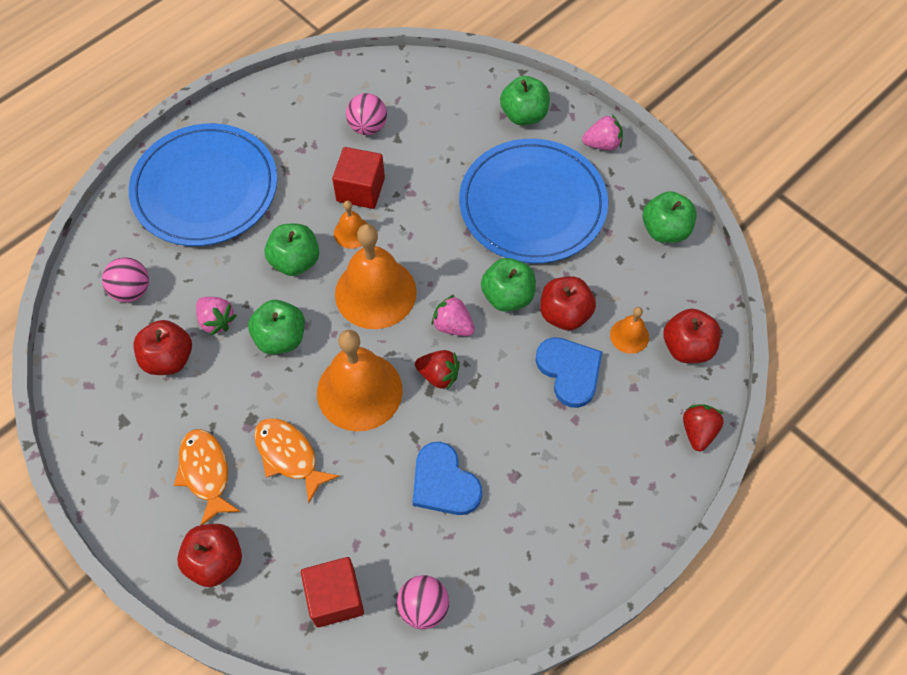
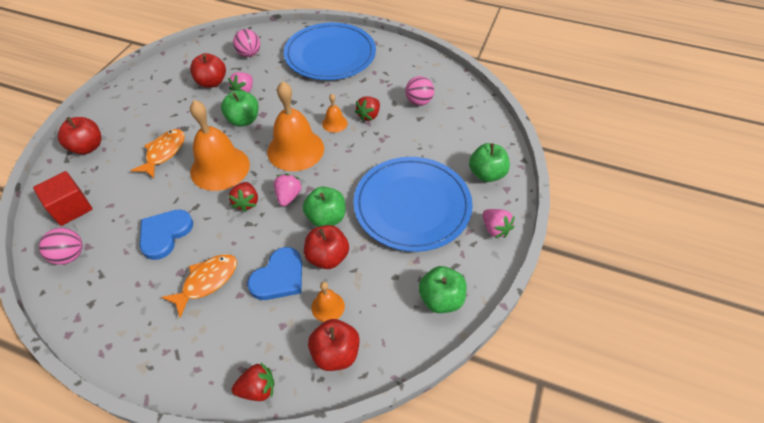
camera: 65 degrees right, 10 degrees down
(206, 473) = (143, 123): orange fish -> orange fish (207, 281)
(295, 261) = (300, 107): green apple -> none
(360, 190) = (369, 115): red cube -> red strawberry

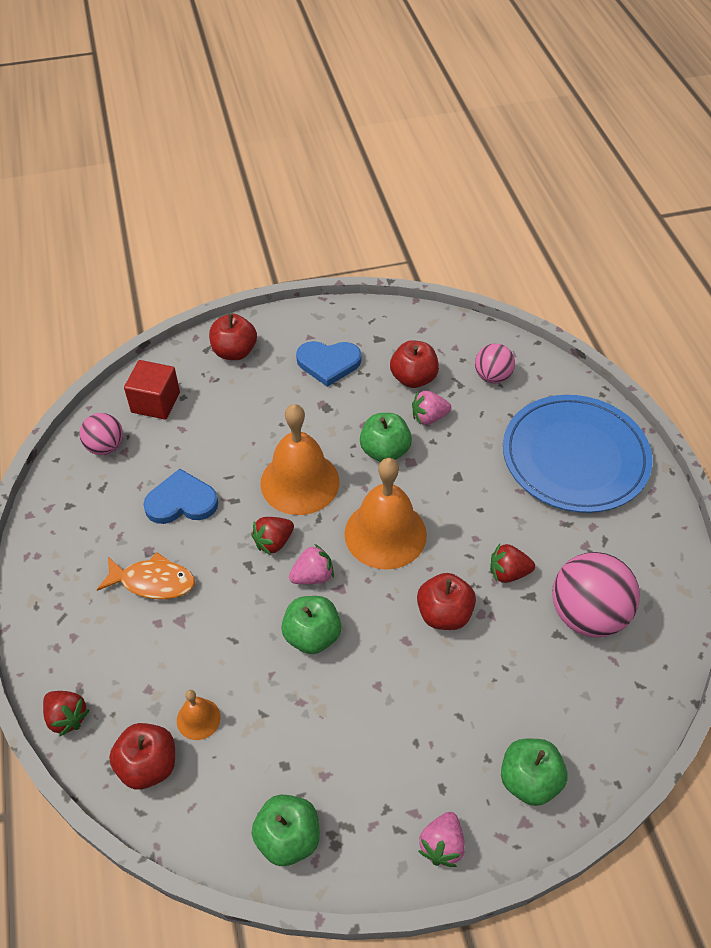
camera: 55 degrees right, 0 degrees up
(164, 153) = (279, 418): orange fish -> none
(279, 277) = (202, 644): blue heart -> blue heart (328, 363)
(327, 257) = (260, 674): red apple -> red apple (444, 614)
(334, 123) = (461, 544): orange bell -> none
(412, 205) = (402, 718): blue plate -> none
(418, 102) = (587, 614): pink ball -> pink ball, size x1.74

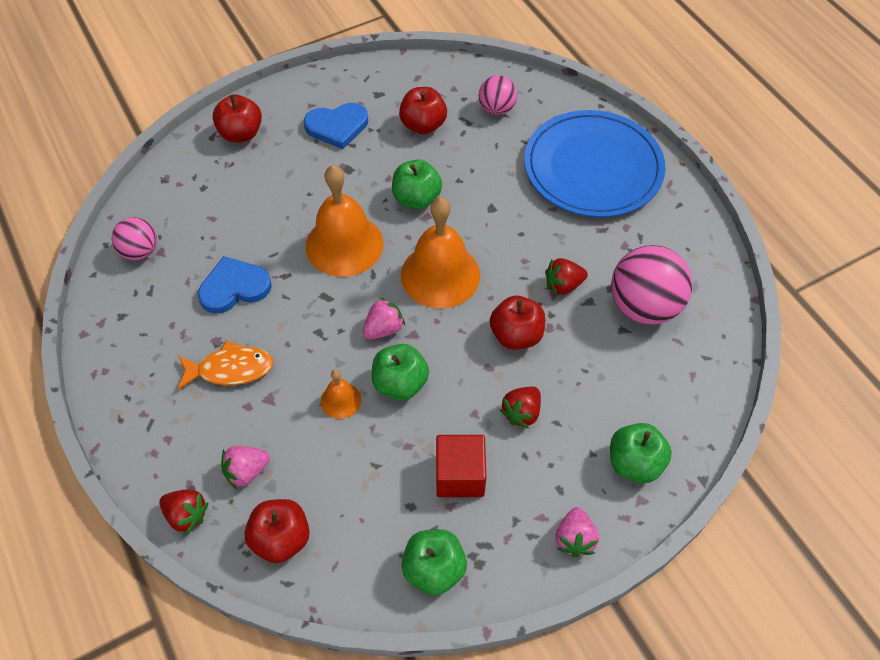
camera: 15 degrees left, 5 degrees up
(155, 402) = (177, 198): red cube -> red cube (460, 475)
(198, 719) = (316, 485): orange bell -> orange bell (340, 400)
(273, 542) = (336, 306): red strawberry -> red strawberry (521, 413)
(429, 417) = (448, 159): pink strawberry -> pink strawberry (246, 471)

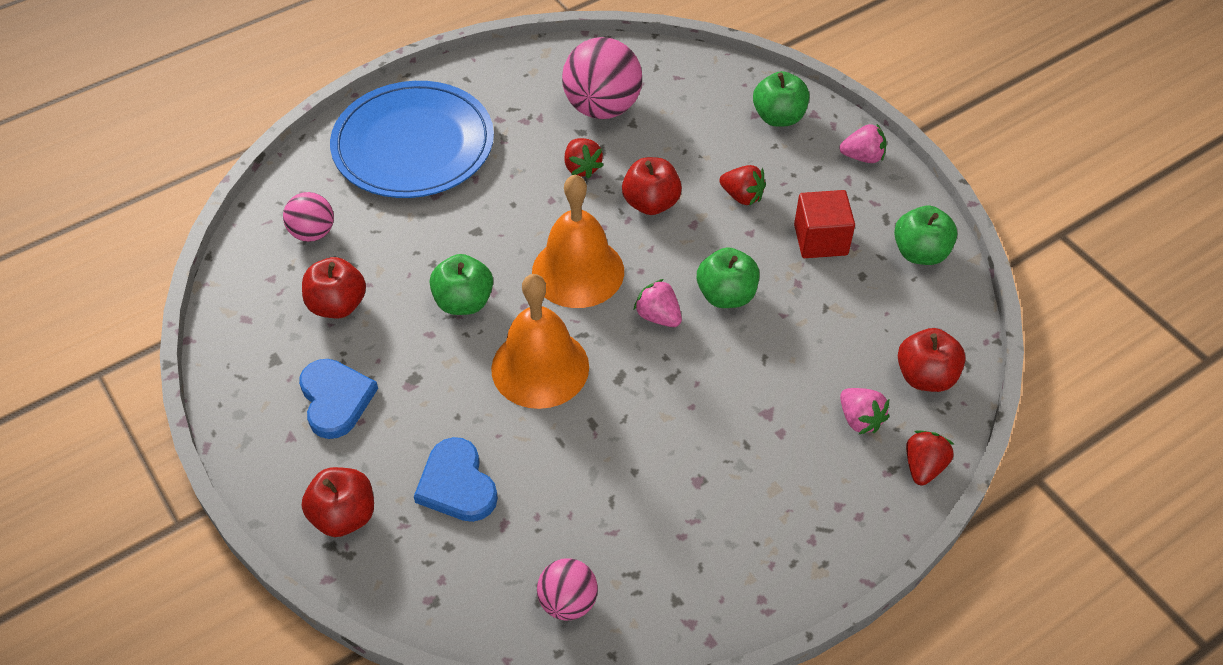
camera: 95 degrees left, 5 degrees down
(231, 369) = (735, 458): orange fish -> none
(234, 287) = (617, 475): blue heart -> blue heart (457, 484)
(340, 400) = (756, 345): orange bell -> none

